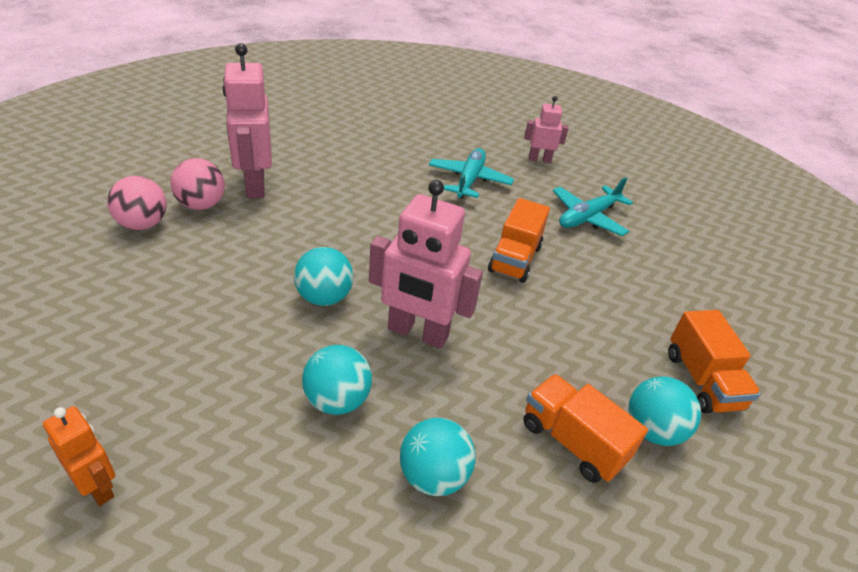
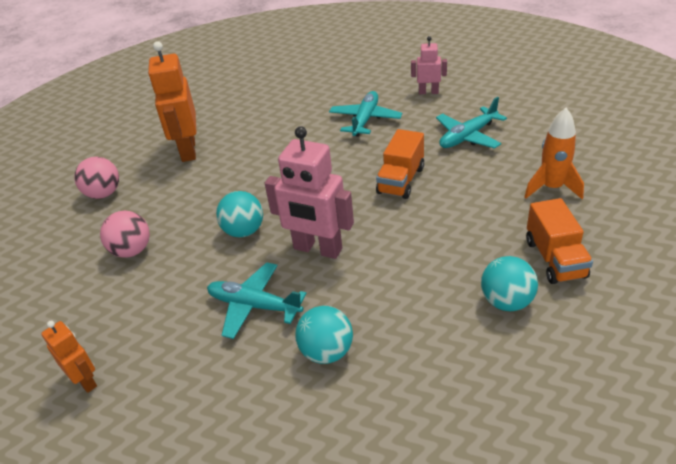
camera: 10 degrees right, 0 degrees up
(201, 205) = (147, 172): pink ball -> pink ball (132, 251)
(254, 185) = (188, 150): pink robot -> orange robot
(337, 400) = (254, 306): turquoise ball -> turquoise plane
(572, 442) = (438, 317): orange truck -> none
(688, 292) = (551, 188): none -> orange rocket

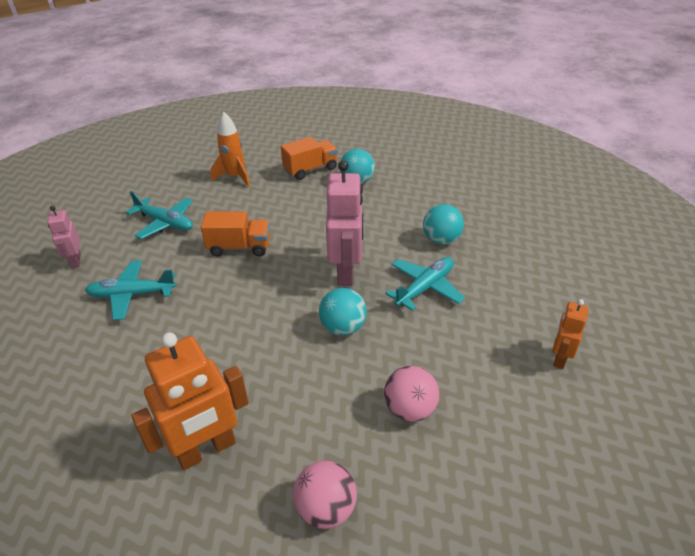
camera: 115 degrees left, 0 degrees up
(254, 306) = (425, 288): turquoise plane -> turquoise plane turned 135 degrees counterclockwise

